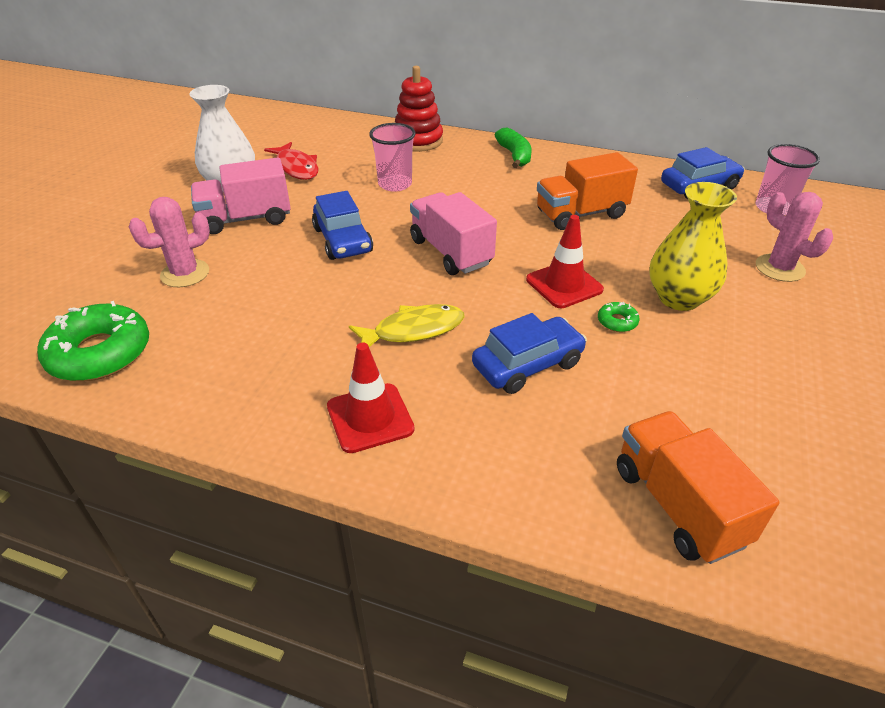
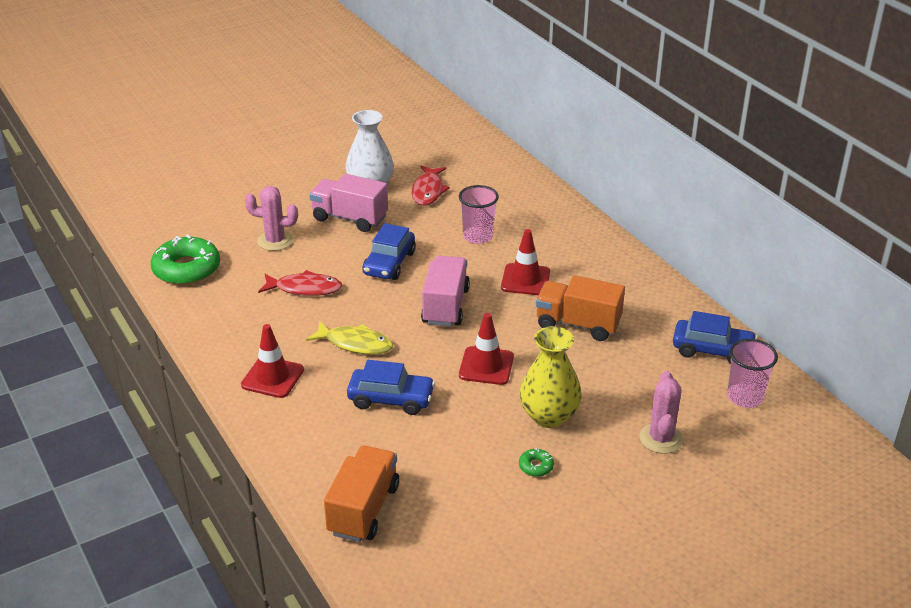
camera: 40 degrees right, 5 degrees down
(282, 304) = (304, 288): none -> red fish
(418, 140) = (545, 206): red stacking toy -> none
(487, 200) = (525, 280): none -> red traffic cone
(514, 155) = (602, 253): green banana -> none
(617, 321) = (483, 406): green donut -> green donut (536, 466)

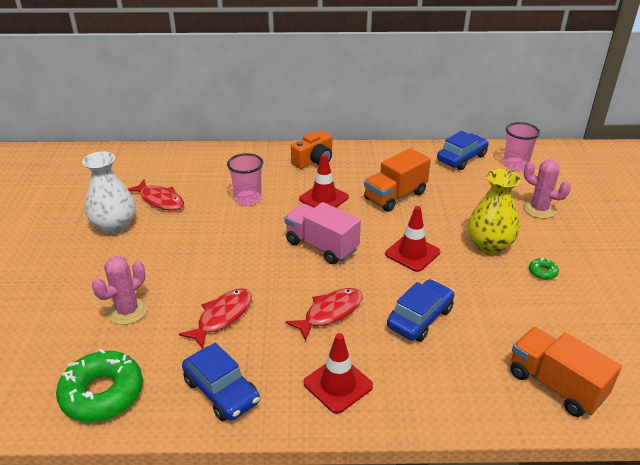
camera: 60 degrees left, 0 degrees up
(350, 218) = (147, 254): pink truck -> none
(355, 344) = (330, 313): yellow fish -> red fish
(389, 263) = (236, 254): blue car -> blue car (221, 391)
(588, 249) = (314, 161): none -> orange camera

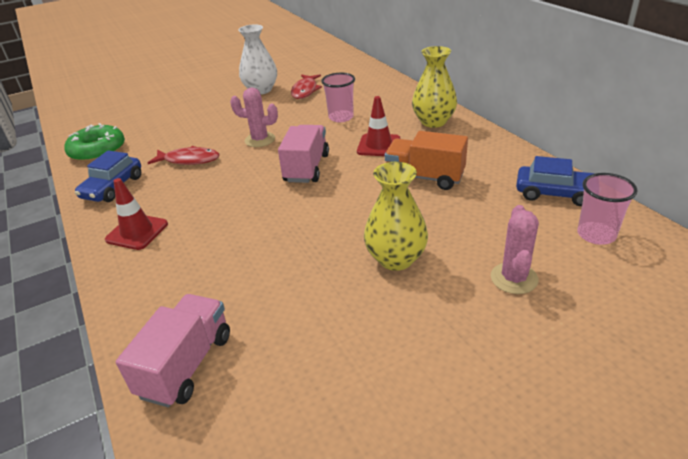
camera: 65 degrees right, 0 degrees up
(127, 311) = (176, 128): pink cactus -> pink cactus (260, 140)
(314, 161) = (433, 122): orange camera -> yellow vase
(330, 313) = (220, 201): red fish -> none
(412, 253) = (337, 215): red traffic cone -> none
(420, 318) = (242, 248): blue car -> none
(542, 272) = (380, 311): green donut -> none
(555, 385) = (186, 365): orange truck -> pink truck

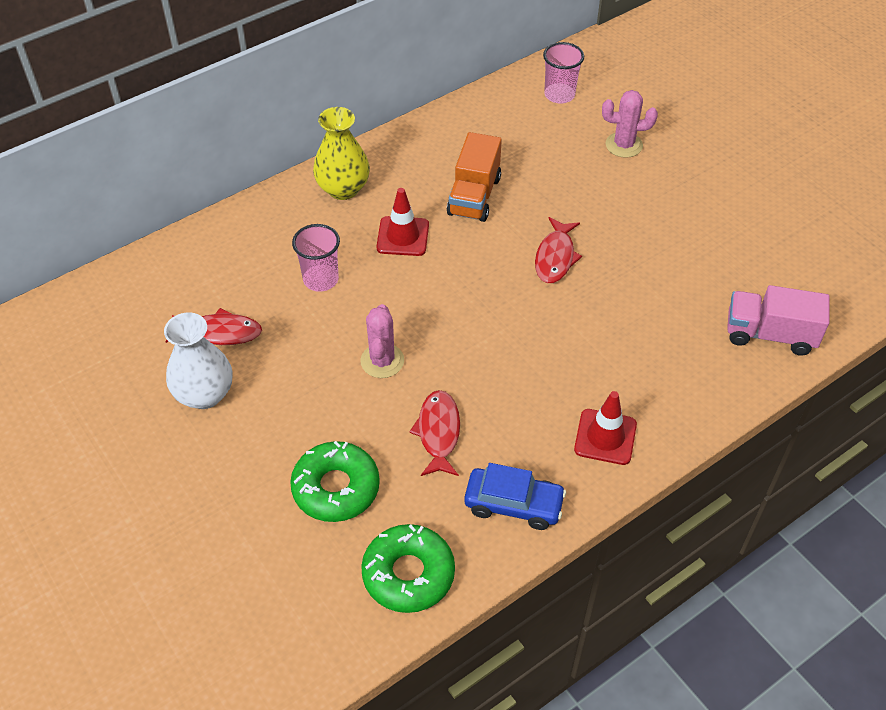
camera: 100 degrees left, 15 degrees up
(172, 128) = (336, 488): none -> green donut
(306, 168) = (457, 299): pink truck -> none
(341, 218) = (555, 257): none -> red fish
(396, 259) = (612, 214): yellow vase -> none
(555, 193) = (499, 109): blue car -> none

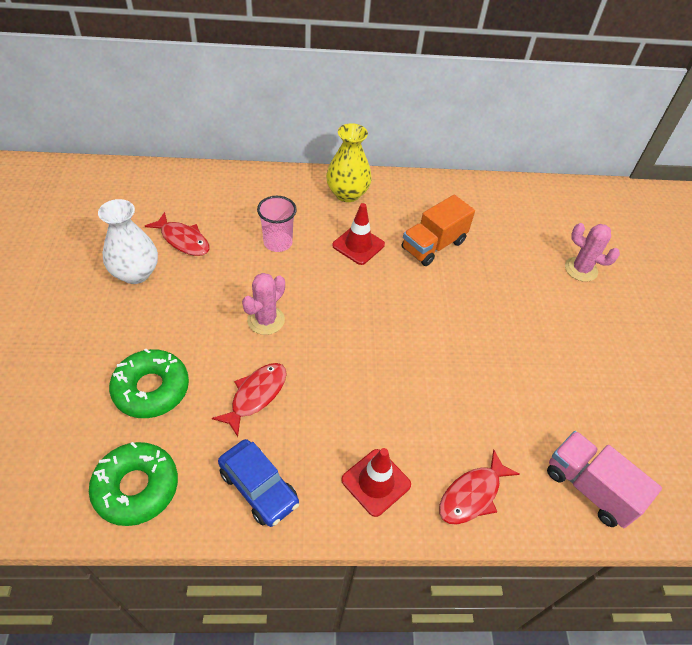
camera: 30 degrees right, 0 degrees up
(555, 257) = (456, 320): red fish -> red fish (472, 494)
(559, 95) = (558, 210): pink cup -> none

